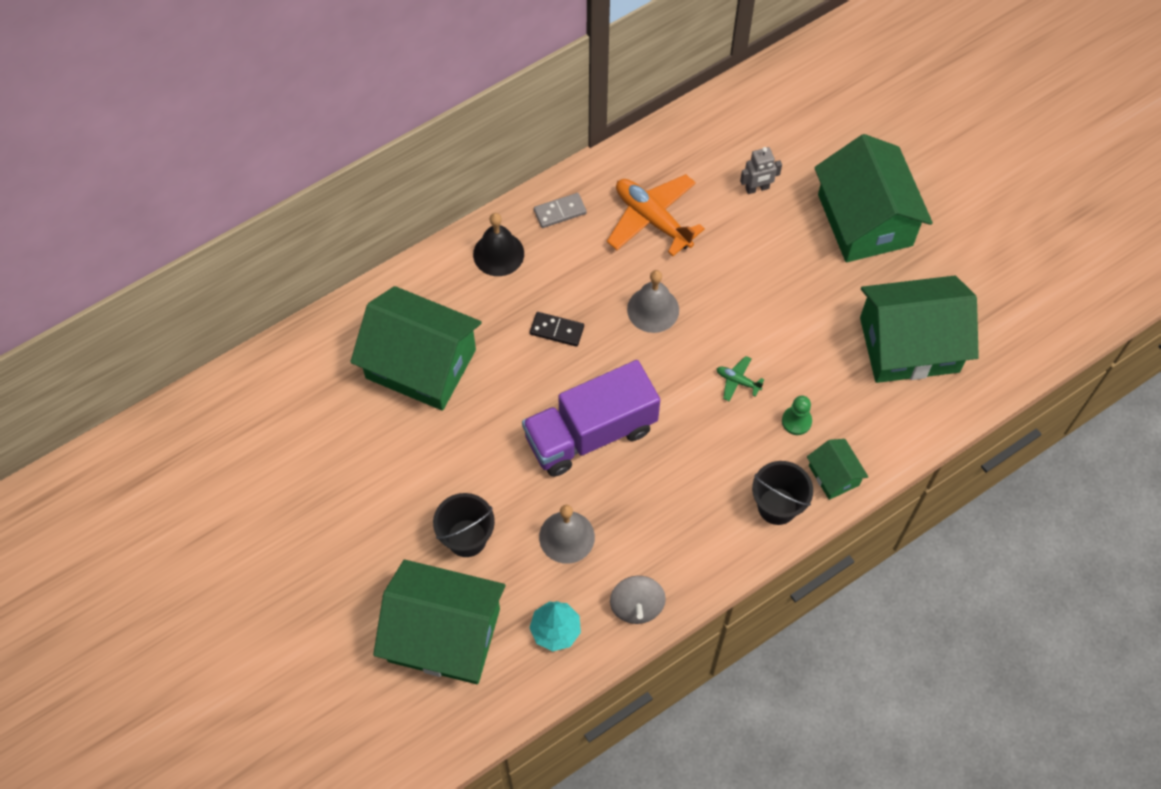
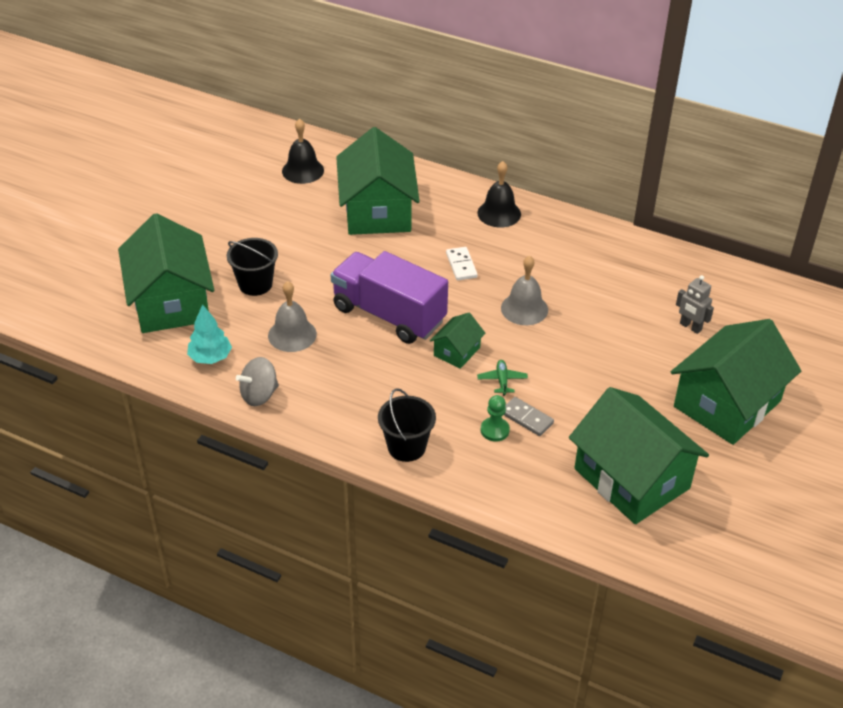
camera: 60 degrees right, 20 degrees down
(301, 404) = (303, 170): none -> black bell
(557, 330) = (461, 265): black domino -> white domino
(560, 212) = (563, 229): grey domino -> grey domino (527, 418)
(652, 219) = (603, 279): orange plane -> none
(834, 475) = (462, 473): green house -> green house (457, 351)

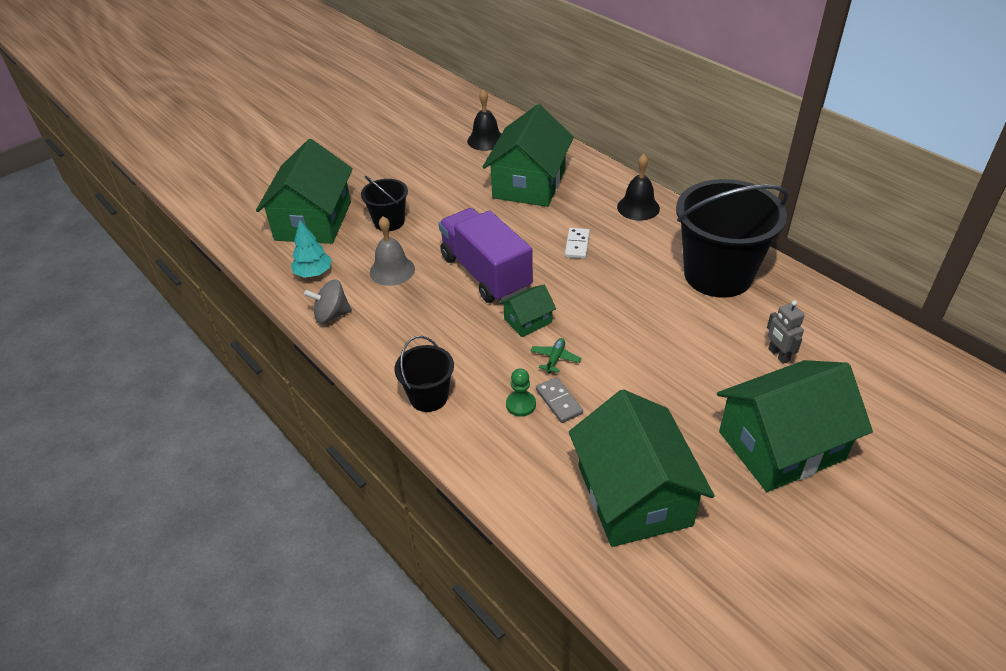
camera: 25 degrees right, 0 degrees up
(524, 309) = (615, 297): grey bell -> none
(605, 265) = (718, 275): none -> black bucket

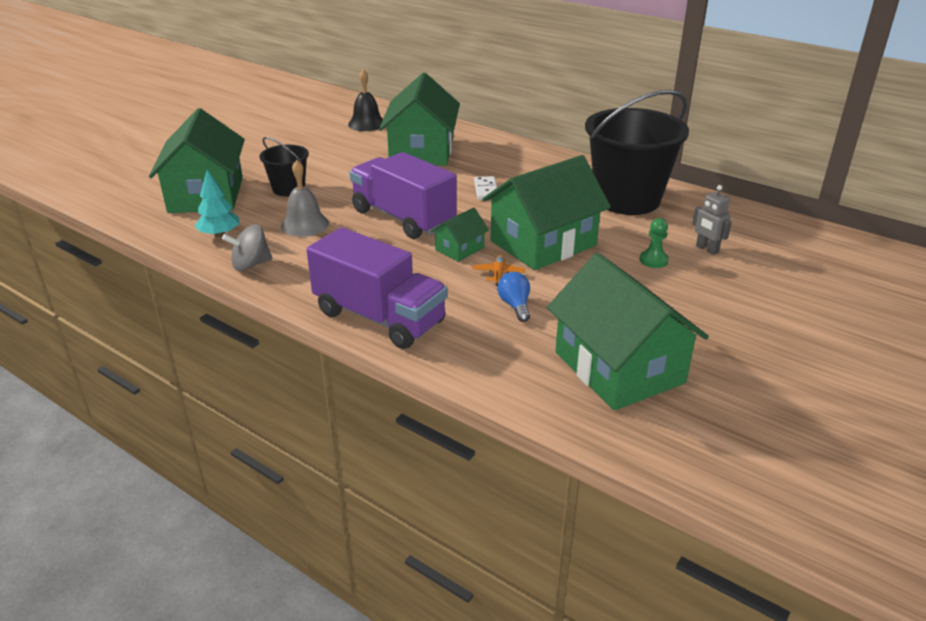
camera: 15 degrees left, 10 degrees down
(428, 397) = (379, 317): black bucket -> purple truck
(521, 404) = (477, 312): green pawn -> green pawn (653, 260)
(555, 359) = (498, 274): green plane -> orange plane
(559, 401) = (515, 305): grey domino -> blue light bulb
(638, 207) = (533, 159): black bell -> none
(781, 445) = (739, 313): green house -> green house (543, 243)

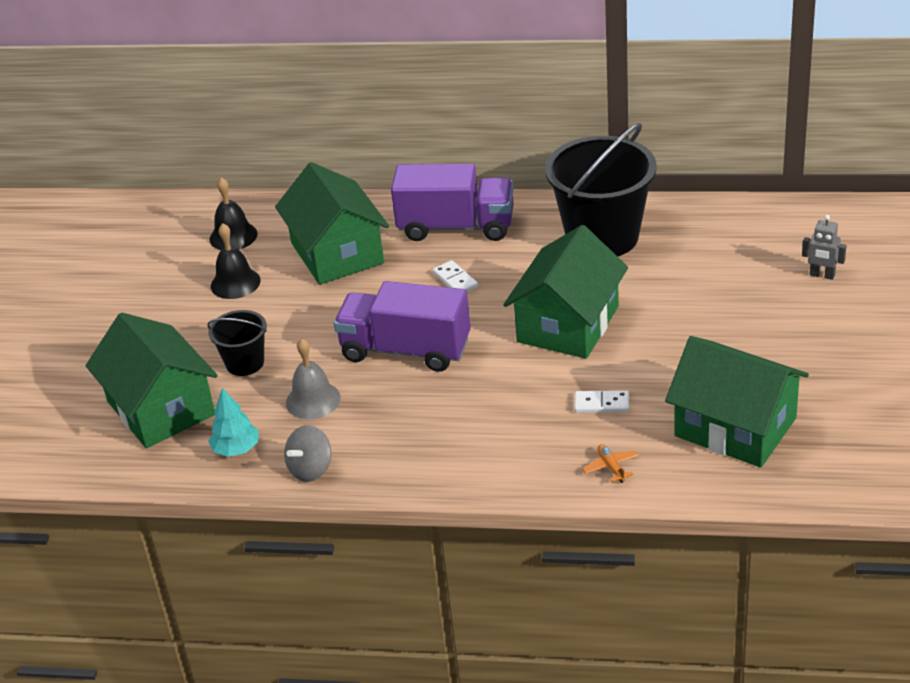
camera: 25 degrees left, 5 degrees up
(337, 146) = (235, 283): none -> black bell
(379, 317) = (494, 469): purple truck -> purple truck (456, 227)
(459, 249) = (496, 363): green house -> none
(498, 274) = (557, 377): orange plane -> orange plane (611, 467)
(515, 305) = (601, 404): blue light bulb -> white domino
(653, 260) = (681, 302): green pawn -> none
(707, 249) = (717, 270): grey robot -> grey robot (822, 275)

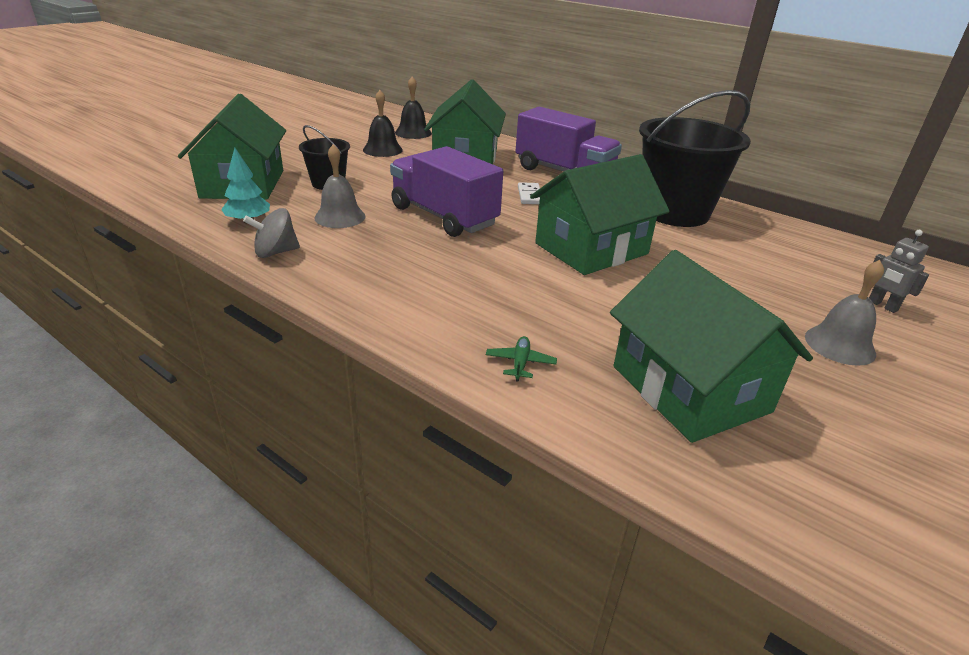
camera: 25 degrees right, 5 degrees down
(601, 404) = (564, 311): white domino -> none
(611, 467) = (520, 363): orange plane -> green plane
(810, 334) = (839, 345): none -> grey bell

